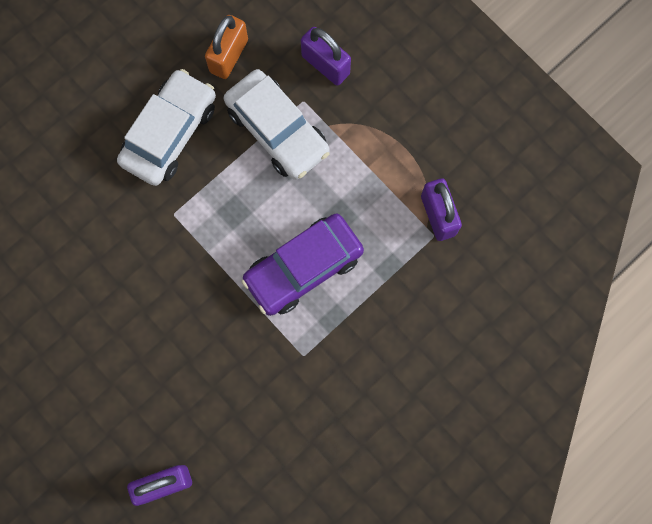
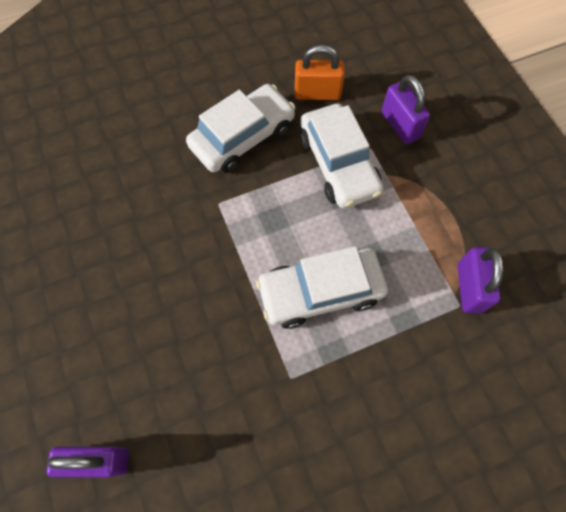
camera: 20 degrees right, 10 degrees down
(229, 56) = (317, 93): orange padlock -> orange padlock turned 45 degrees clockwise
(303, 268) = (320, 292): purple car -> white car

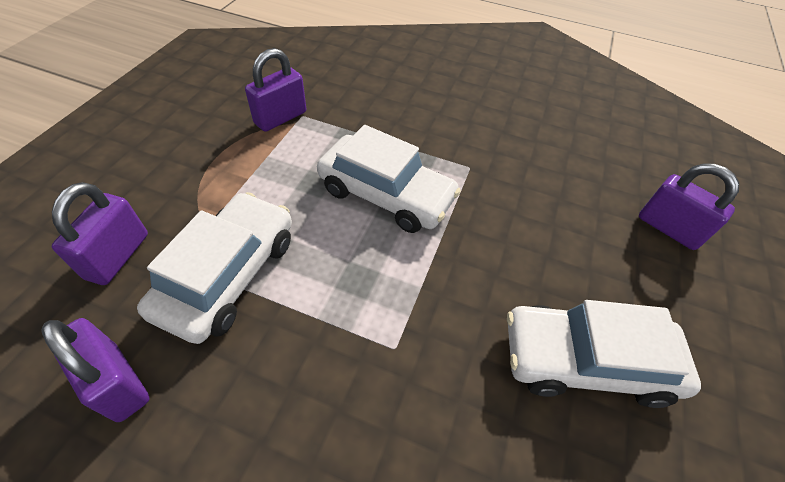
camera: 140 degrees left, 15 degrees down
(242, 137) = (276, 412): white car -> white car (586, 361)
(317, 93) = (117, 382): orange padlock -> purple padlock

